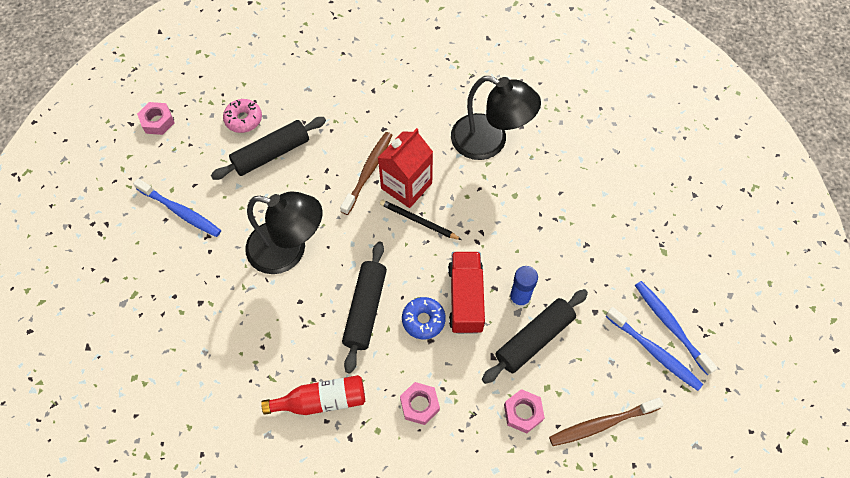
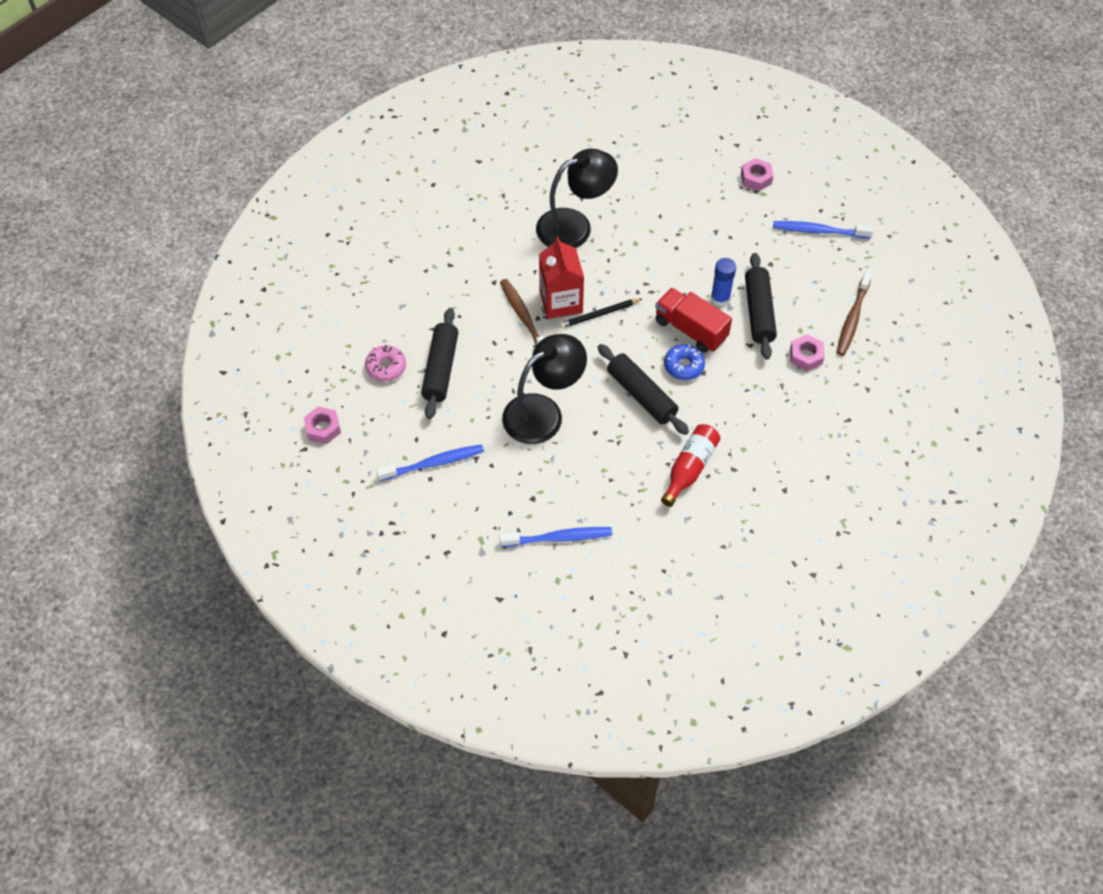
camera: 50 degrees left, 5 degrees down
(419, 405) = (747, 411): pink nut -> pink nut (756, 178)
(654, 352) = (829, 254): blue toothbrush -> blue toothbrush (559, 538)

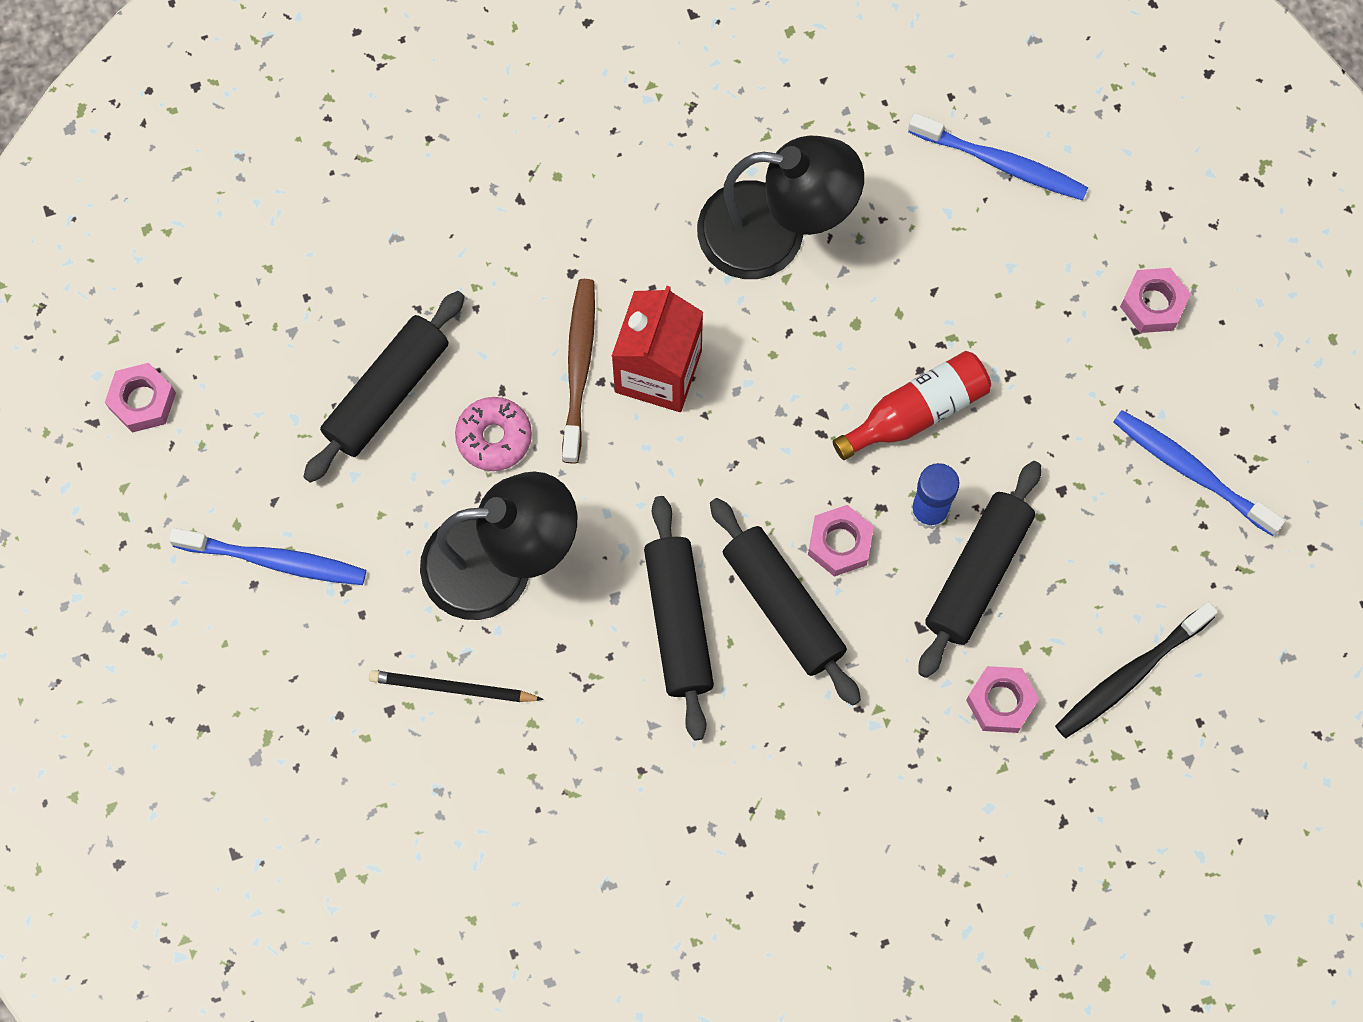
camera: 30 degrees right, 15 degrees up
(386, 367) = (303, 341): pink donut -> pink donut (494, 437)
(559, 538) = (387, 803): blue toothbrush -> blue toothbrush (1001, 163)
(599, 315) = (705, 431): black pencil -> black pencil (452, 688)
(684, 366) = (783, 606): blue donut -> black rolling pin
(689, 468) = (669, 799): red bottle -> red bottle (916, 412)
(690, 329) = (840, 543): red truck -> pink nut
(852, 319) = (1130, 675): brown toothbrush -> black toothbrush

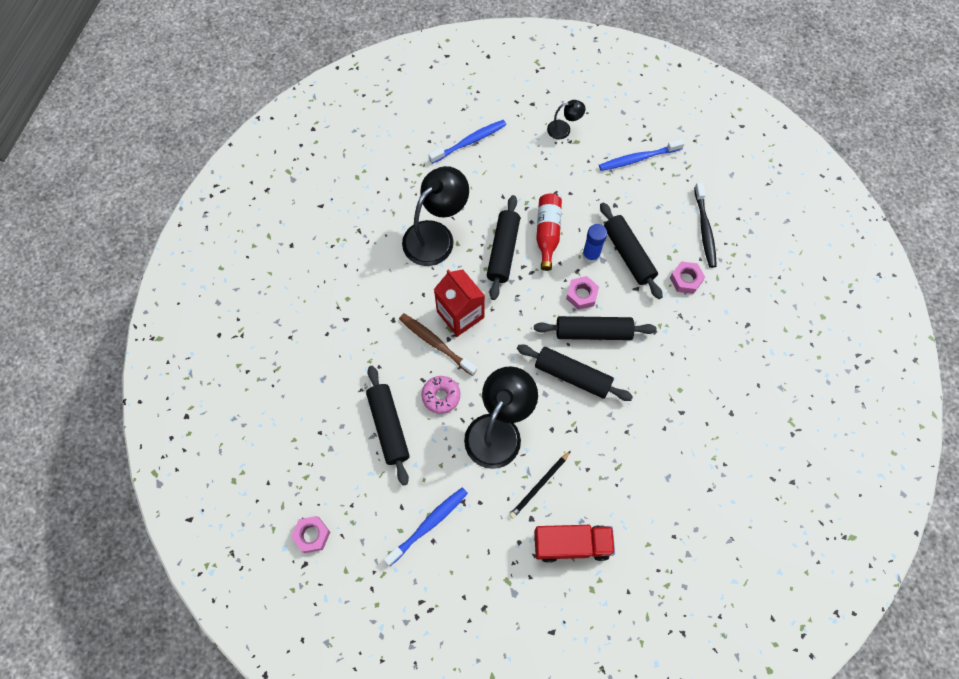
camera: 55 degrees left, 5 degrees down
(390, 799) = (571, 544): none -> red truck
(827, 361) = (503, 251): none -> black rolling pin
(1153, 304) = (564, 129): pink nut -> black lamp

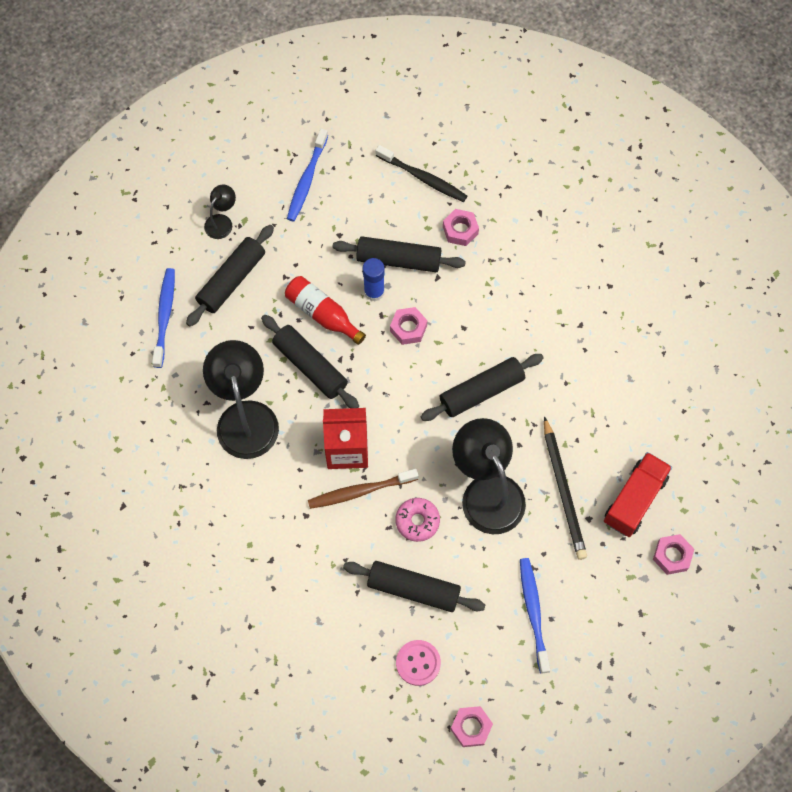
camera: 55 degrees left, 0 degrees up
(336, 466) = (418, 663): none -> pink button
(539, 485) = (563, 491): black pencil -> black pencil, size x1.53
(547, 603) = (672, 556): none -> pink nut
(593, 332) = (452, 344): black rolling pin -> black rolling pin (232, 280)

